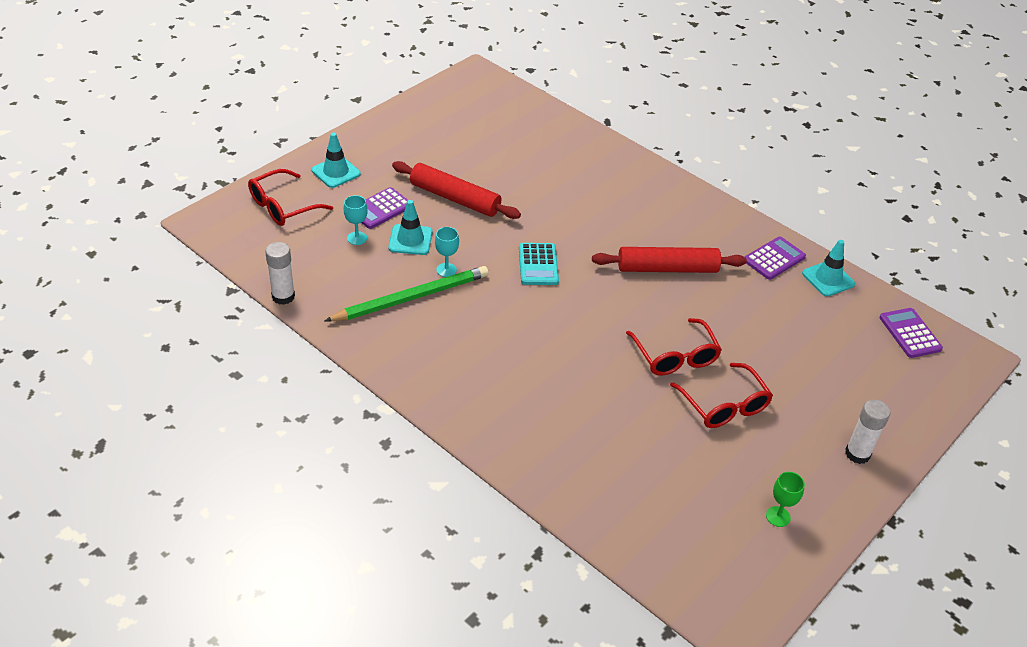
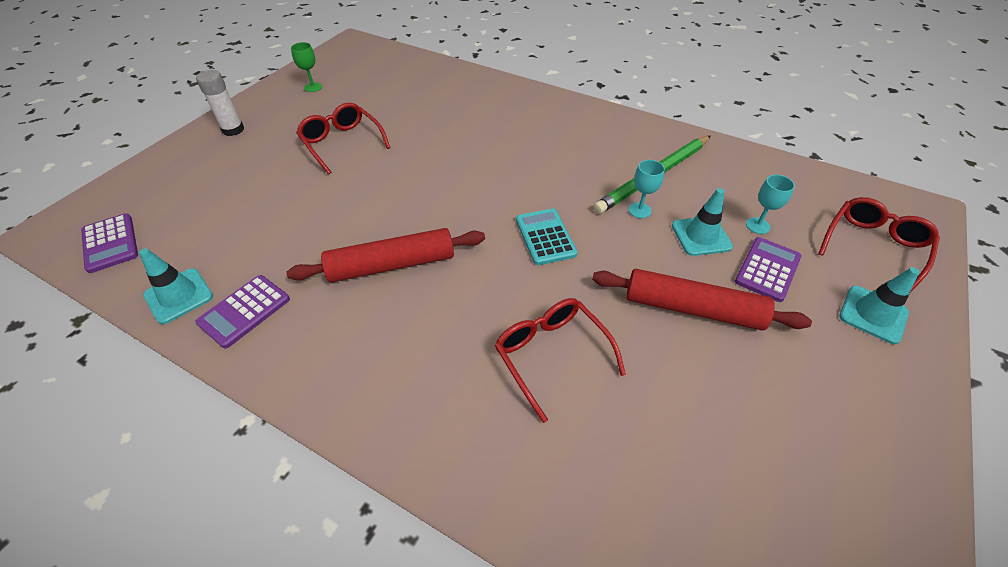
camera: 170 degrees right, 5 degrees up
(283, 296) = (765, 155): white glue stick -> none
(675, 356) = (384, 172): red glasses -> red glasses (551, 355)

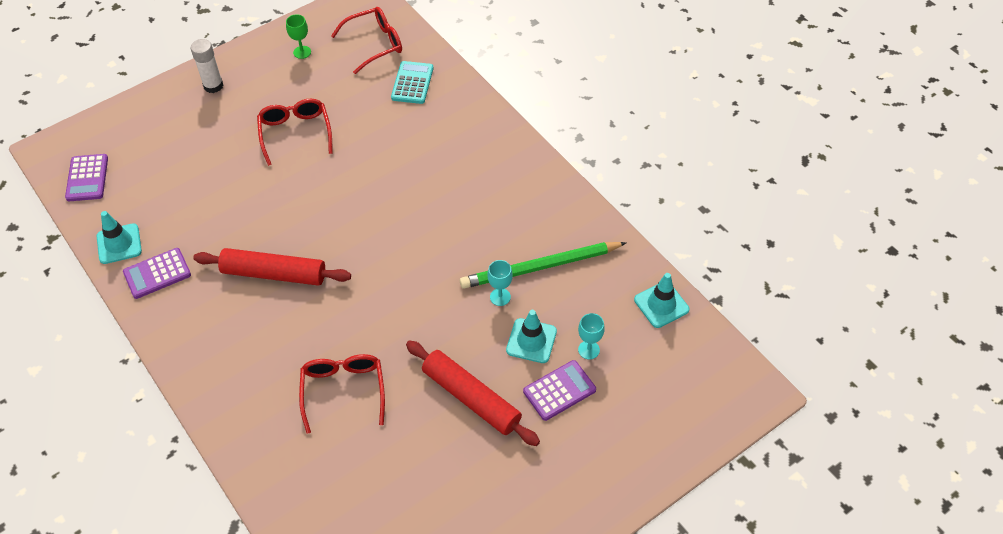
camera: 25 degrees right, 5 degrees up
(545, 237) = (404, 293): turquoise calculator -> turquoise calculator (412, 83)
(873, 246) = (671, 407): red glasses -> red glasses (375, 44)
(873, 314) = (608, 459): turquoise traffic cone -> turquoise traffic cone (661, 305)

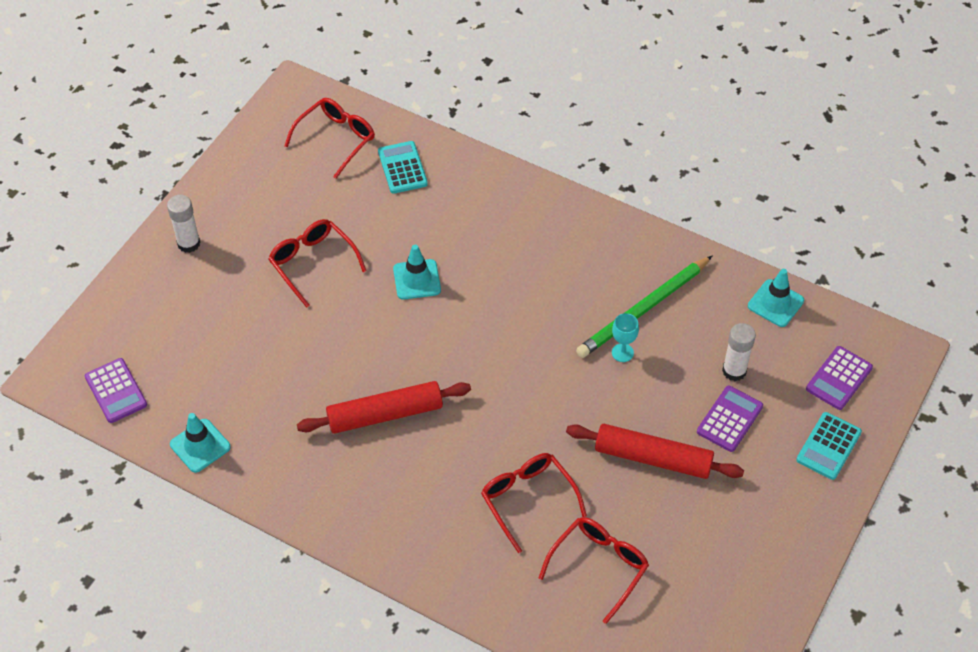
camera: 25 degrees left, 0 degrees up
(157, 274) = (262, 460): purple calculator -> purple calculator (839, 378)
(302, 52) = (263, 174): green goblet -> none
(367, 474) = (599, 566): none -> red glasses
(531, 341) = (676, 383): turquoise traffic cone -> turquoise traffic cone (417, 279)
(588, 350) = (734, 371): turquoise goblet -> white glue stick
(636, 451) = (828, 446): none -> turquoise calculator

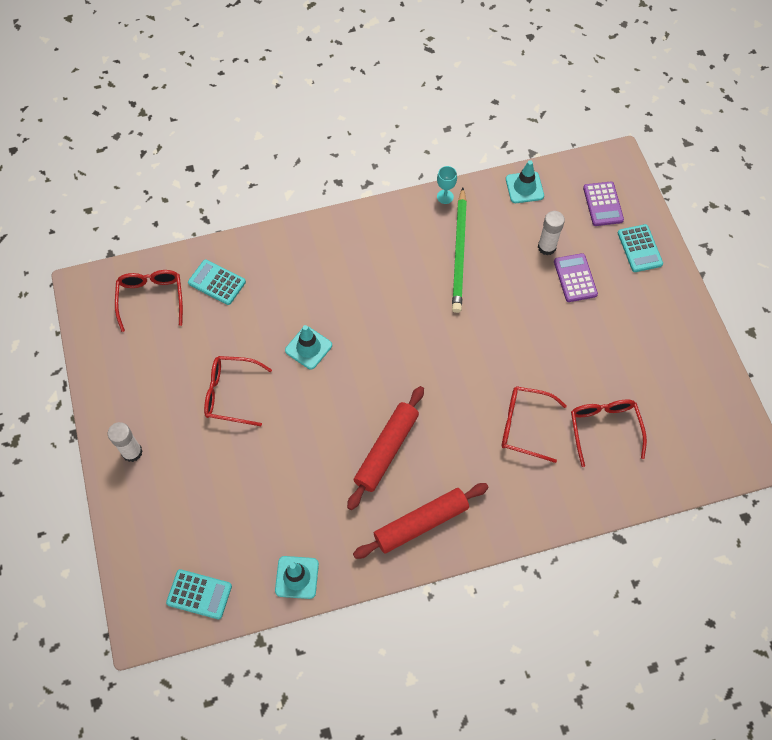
camera: 45 degrees left, 10 degrees up
(116, 391) = (199, 594): purple calculator -> turquoise calculator
(622, 352) = (477, 289): turquoise goblet -> turquoise goblet (445, 197)
(653, 458) = (561, 338): red rolling pin -> red rolling pin (421, 523)

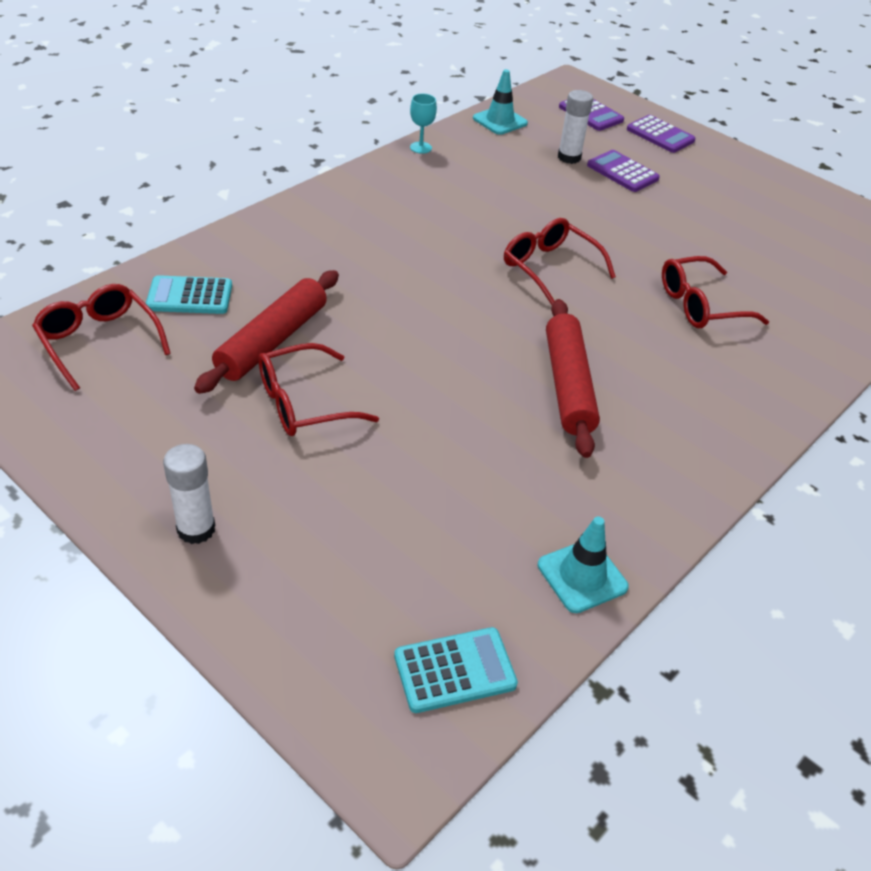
camera: 35 degrees left, 20 degrees down
(308, 348) = (374, 320): turquoise traffic cone -> none
(421, 523) = (683, 442): red rolling pin -> red rolling pin (272, 341)
(459, 252) = (480, 185): green pencil -> none
(604, 428) = (782, 278): red glasses -> red glasses (549, 268)
(639, 248) = (660, 135): turquoise calculator -> purple calculator

